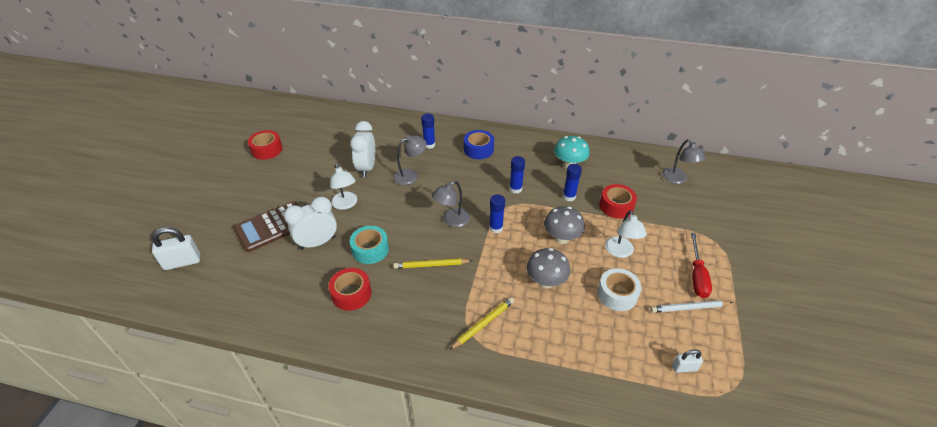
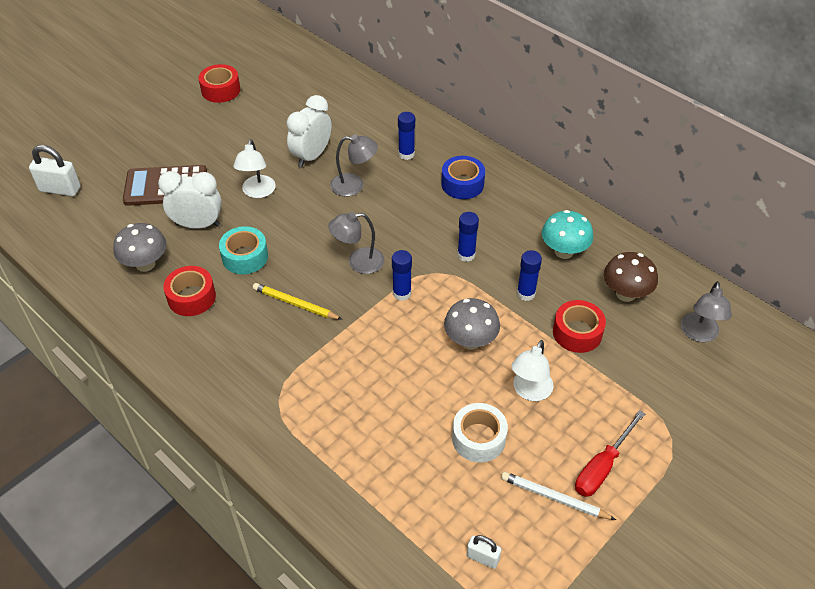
camera: 30 degrees right, 5 degrees up
(483, 324) = (299, 395): yellow pencil -> none
(546, 281) = (407, 383): grey mushroom -> grey mushroom (145, 264)
(622, 174) = (625, 294): none -> brown mushroom

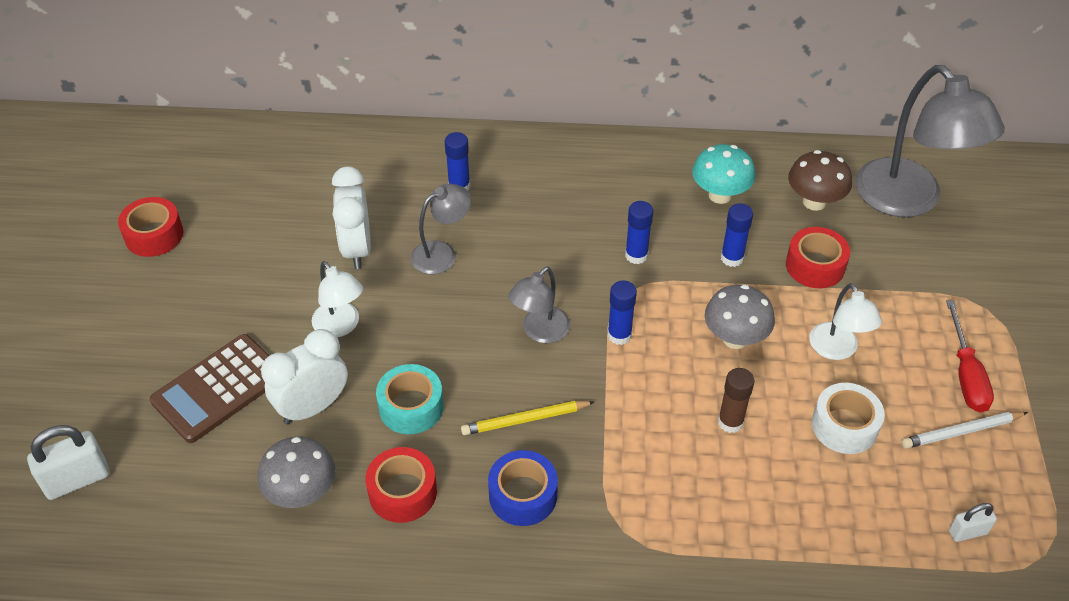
camera: 40 degrees left, 0 degrees up
(409, 386) = (730, 422): none -> brown glue stick
(462, 184) = (552, 185): blue tape -> blue tape (523, 495)
(699, 334) = (909, 200): grey lamp -> grey lamp, size x1.94

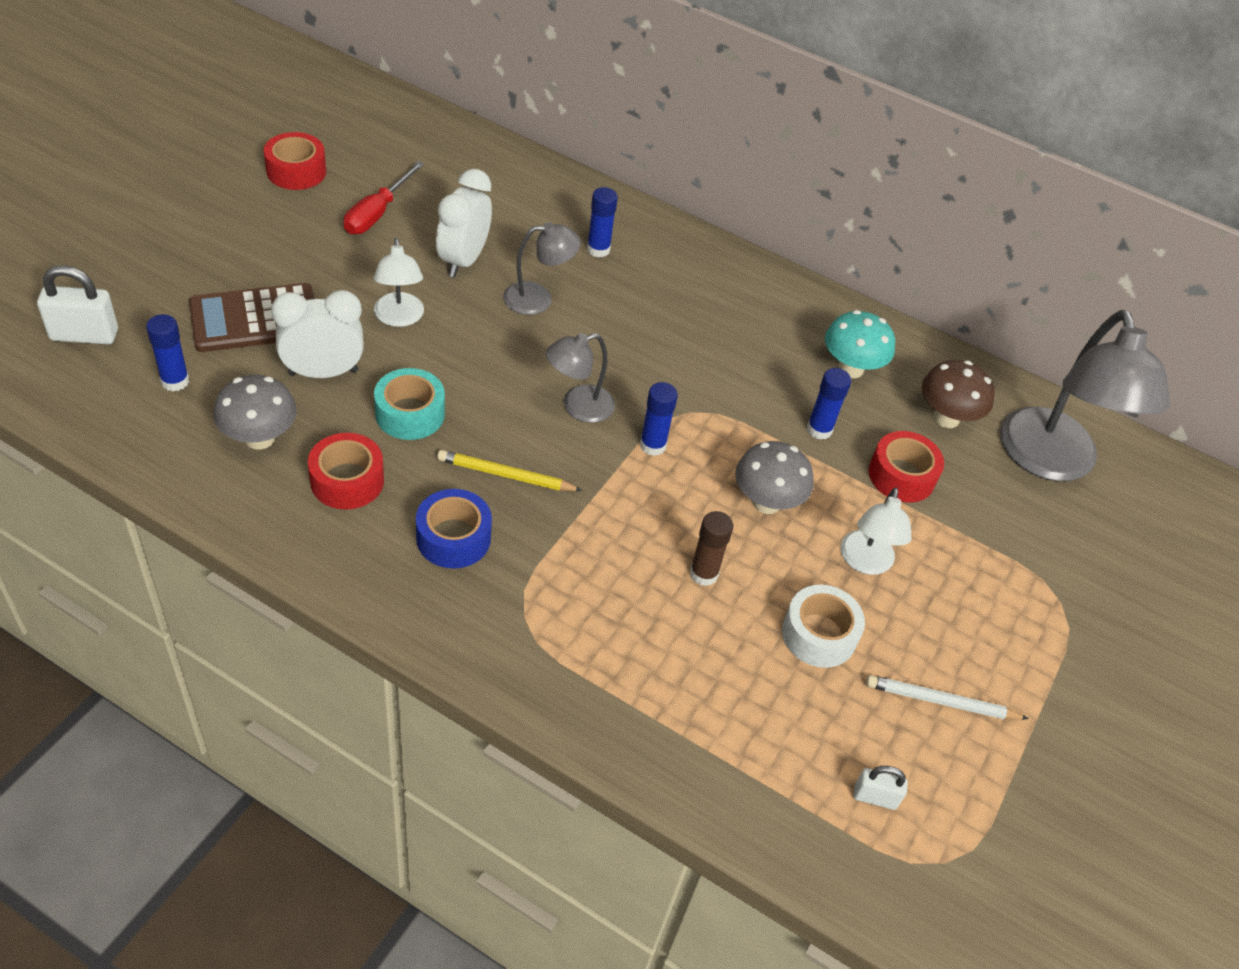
camera: 20 degrees right, 0 degrees up
(636, 255) = (724, 384): blue glue stick -> blue glue stick (175, 381)
(966, 374) = (988, 651): red screwdriver -> red screwdriver (377, 213)

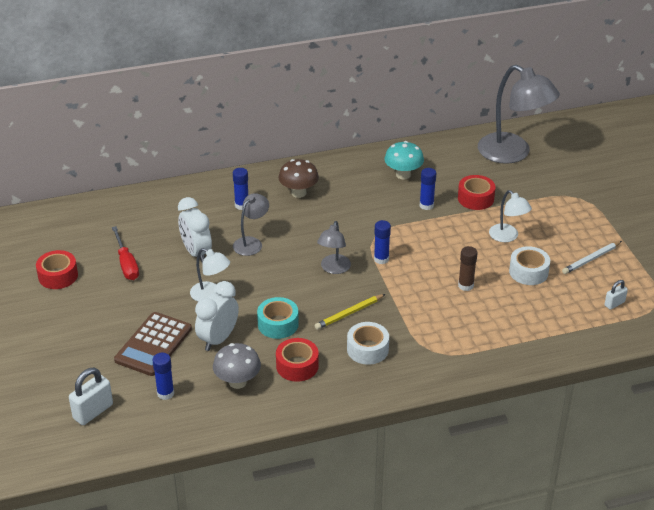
camera: 40 degrees left, 10 degrees down
(453, 538) = (367, 349): blue tape -> white tape
(766, 502) = (448, 245): grey mushroom -> none
(946, 418) = (459, 166): brown mushroom -> brown mushroom (298, 193)

